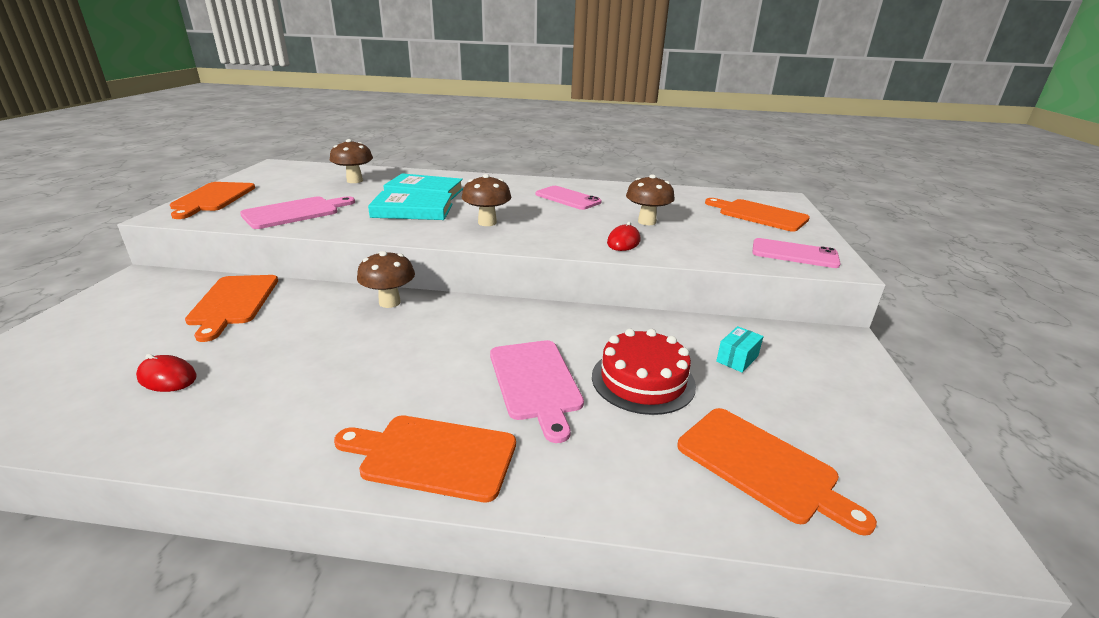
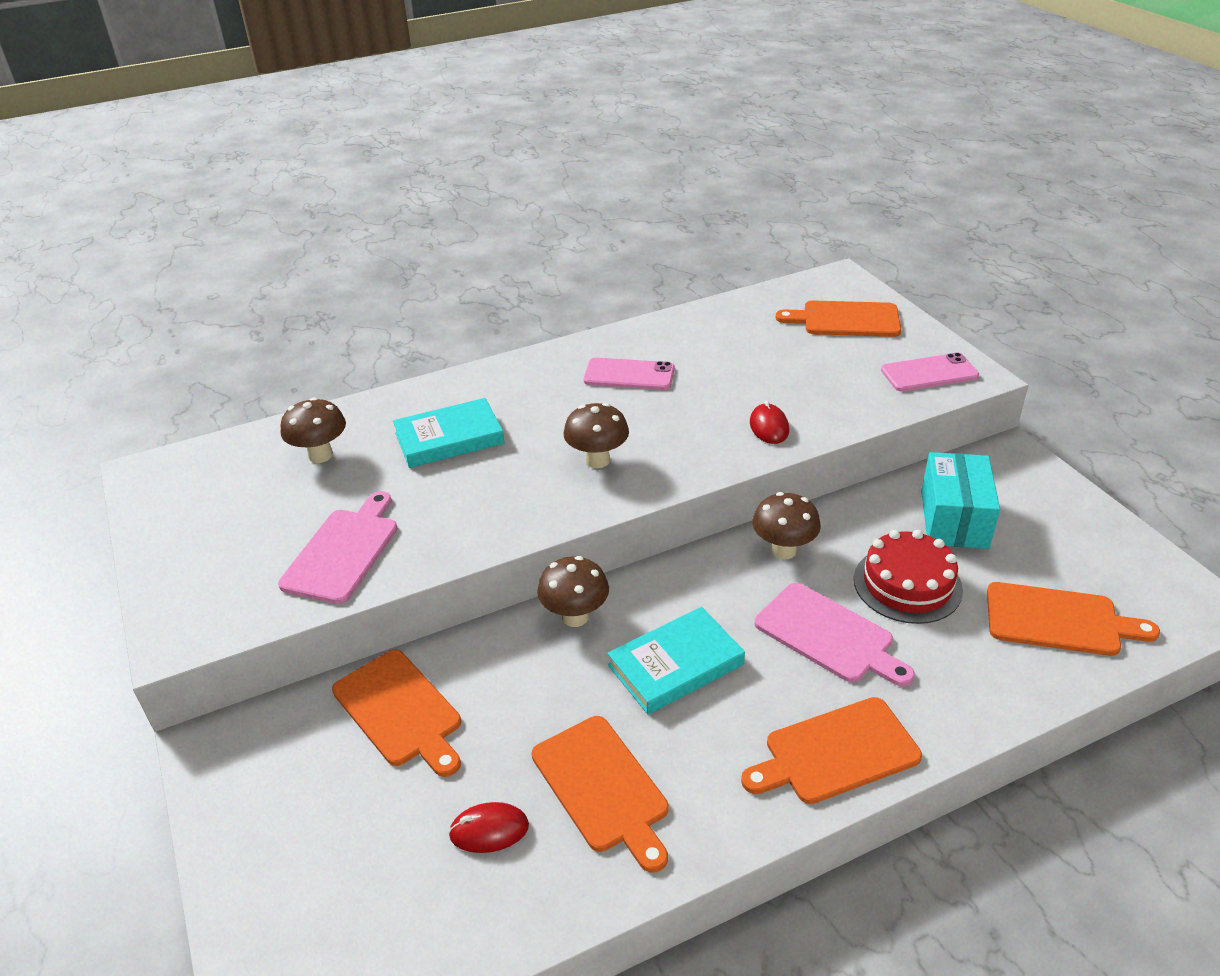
camera: 30 degrees left, 10 degrees up
(212, 198) = (180, 580): orange cutting board -> orange cutting board (603, 787)
(412, 211) = (484, 479): turquoise book -> turquoise book (675, 665)
(647, 222) = (755, 381): brown mushroom -> brown mushroom (783, 550)
(737, 358) = (953, 519): turquoise box -> turquoise box, size x2.06

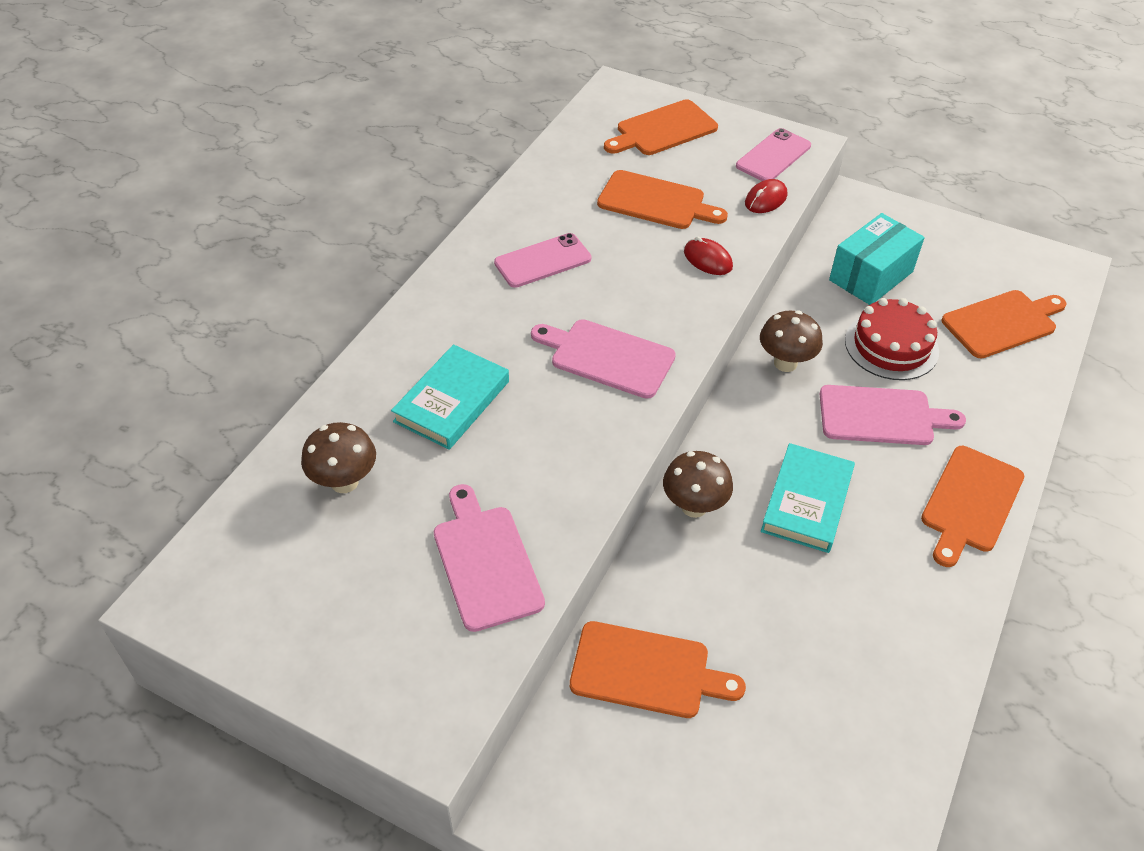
camera: 40 degrees left, 10 degrees up
(489, 830) = (816, 715): red mouse -> red mouse (765, 199)
(597, 460) = (607, 357): brown mushroom -> pink cutting board
(603, 787) = (857, 628): orange cutting board -> orange cutting board (656, 201)
(953, 519) = (871, 276): turquoise box -> turquoise box turned 75 degrees clockwise

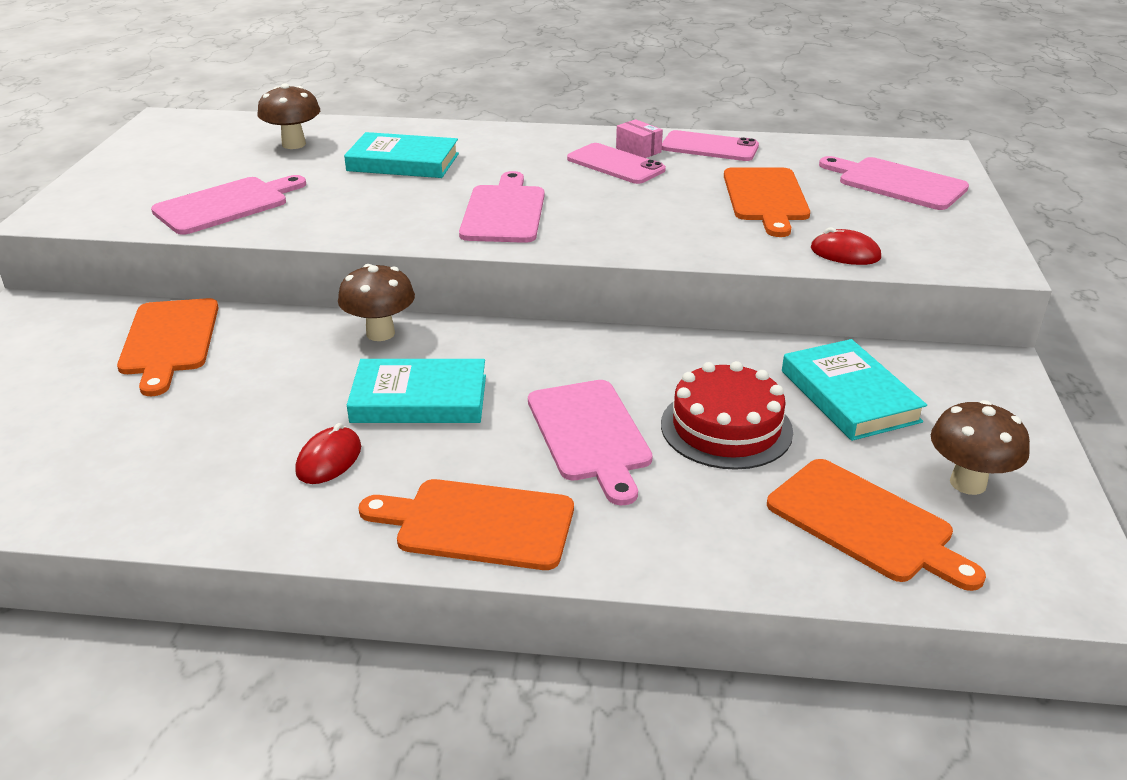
camera: 70 degrees right, 15 degrees down
(519, 237) = (638, 150): none -> pink box
(663, 130) = (896, 183): orange cutting board -> pink cutting board
(707, 259) = (699, 236): red mouse -> red mouse (329, 459)
(773, 156) = (936, 247): pink phone -> pink phone (709, 147)
(785, 363) = (631, 356): brown mushroom -> brown mushroom (968, 483)
(871, 276) = (849, 396): turquoise box -> turquoise book

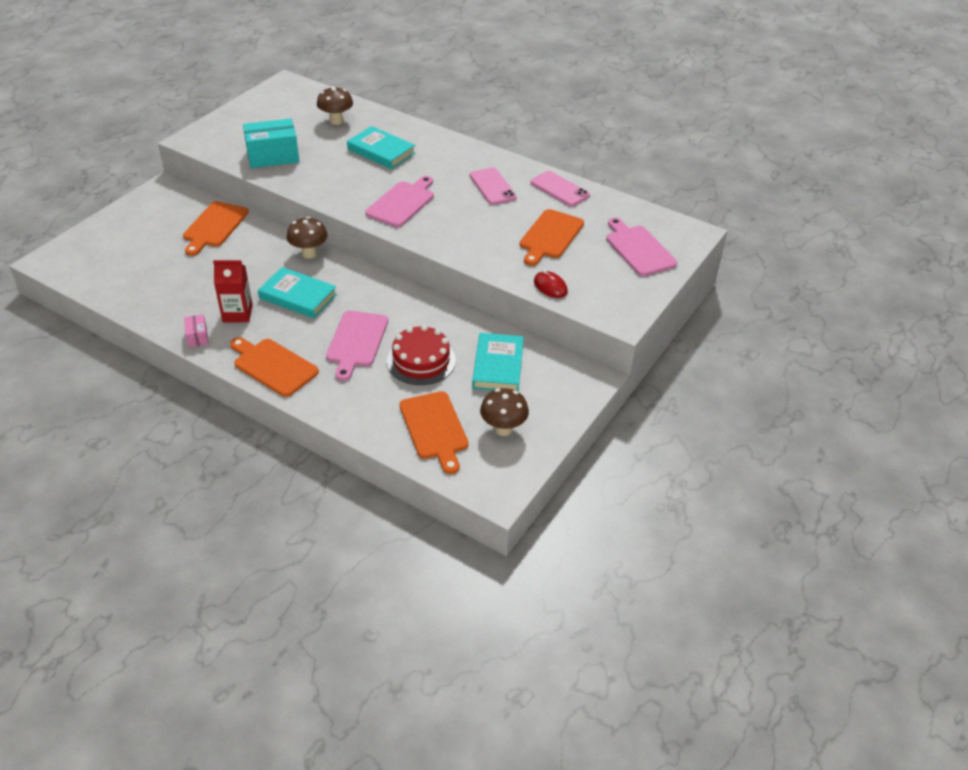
camera: 25 degrees right, 10 degrees up
(226, 205) = (273, 156): pink cutting board -> turquoise box
(329, 459) = (237, 314): red mouse -> red carton
(638, 150) = (516, 179): pink box -> pink box (197, 337)

